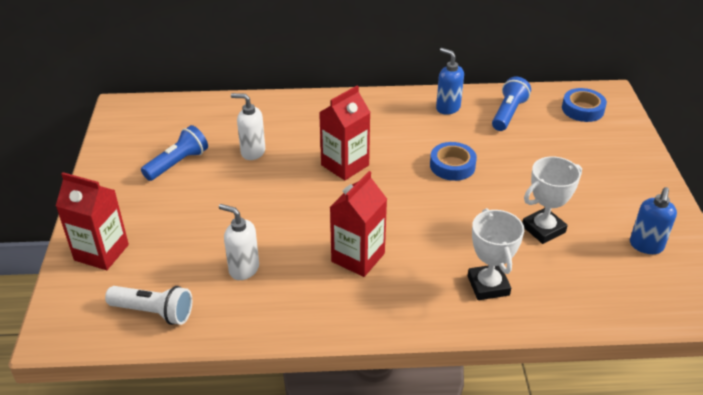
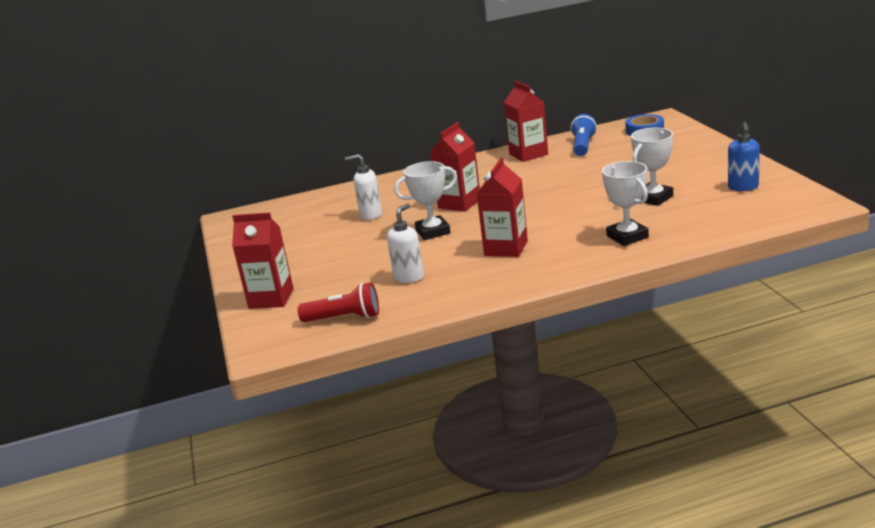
camera: 10 degrees left, 15 degrees down
(153, 312) = (344, 318): white flashlight -> red flashlight
(177, 163) = (306, 236): blue flashlight -> none
(243, 269) = (409, 277): white soap dispenser -> white soap dispenser turned 105 degrees clockwise
(299, 202) = (433, 232): none -> white trophy
(447, 108) = (528, 154): blue soap dispenser -> red carton
(452, 166) = (554, 183): blue tape -> none

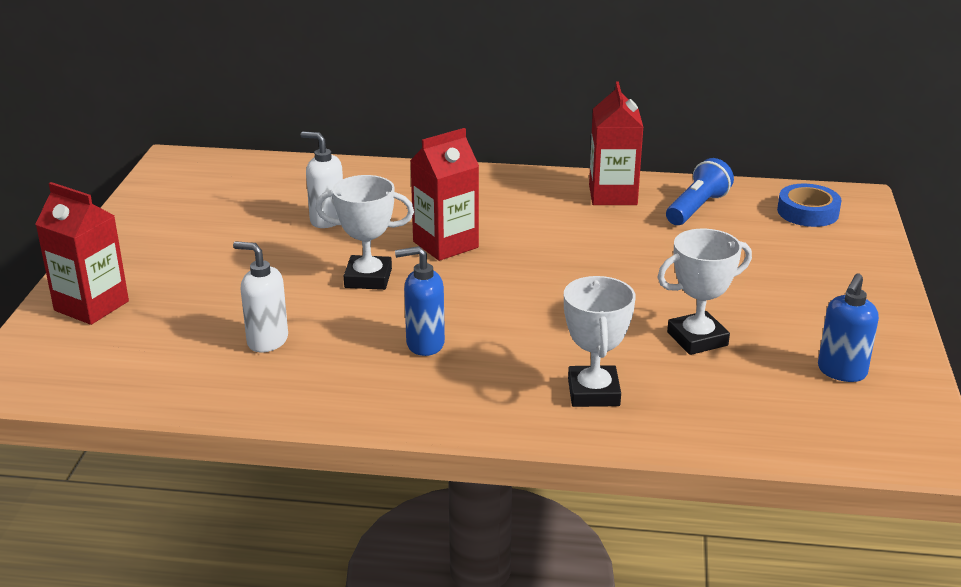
camera: 20 degrees right, 5 degrees up
(344, 318) = (133, 374): red flashlight -> none
(409, 277) = (267, 341): white soap dispenser -> white soap dispenser turned 120 degrees counterclockwise
(506, 248) = (424, 344): red carton -> blue soap dispenser

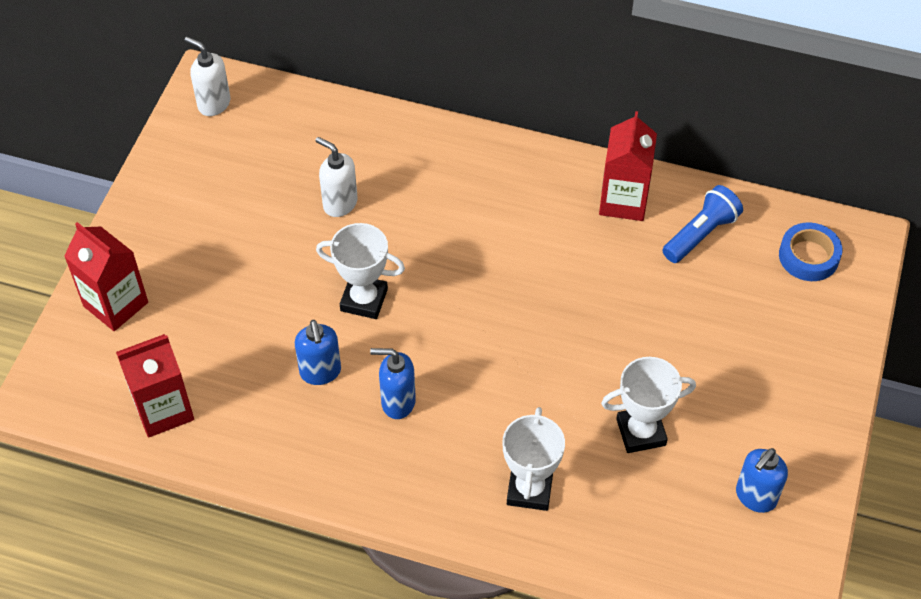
camera: 10 degrees right, 25 degrees up
(267, 341) = (262, 377): white soap dispenser -> white soap dispenser (213, 104)
(332, 331) = (320, 372): none -> blue soap dispenser
(445, 244) = (444, 258): red carton -> red carton (163, 409)

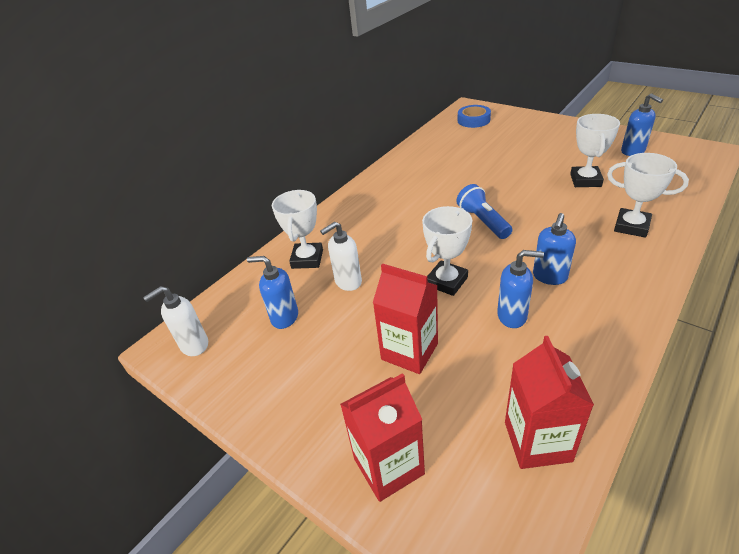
camera: 65 degrees left, 15 degrees down
(269, 164) = (284, 317): none -> blue soap dispenser
(371, 150) = (307, 259): none -> white trophy
(623, 201) = (410, 165): red carton -> red carton (409, 351)
(700, 234) = (446, 146): blue flashlight -> blue flashlight (483, 221)

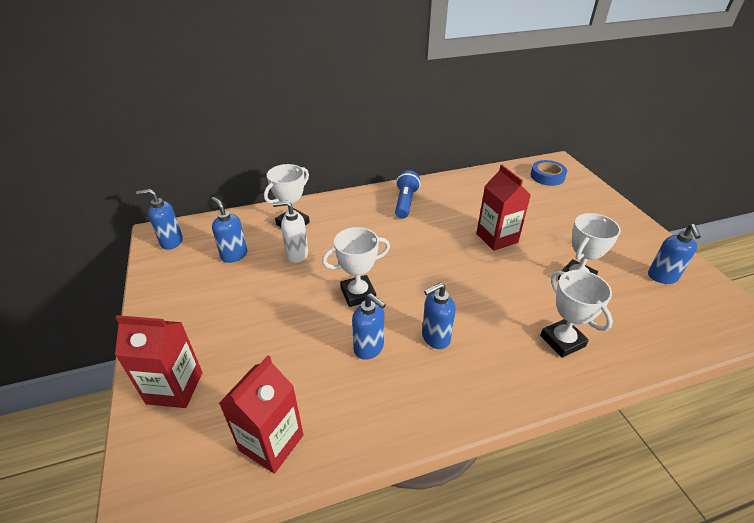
camera: 30 degrees right, 0 degrees up
(194, 345) = (171, 242): white soap dispenser -> blue soap dispenser
(409, 351) = (274, 326): red carton -> red carton (497, 238)
(483, 221) = (442, 265): blue flashlight -> blue flashlight (405, 202)

